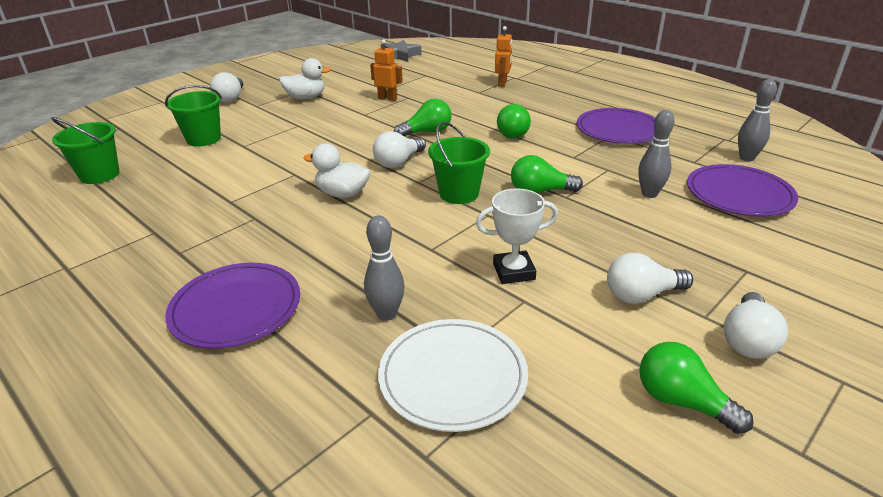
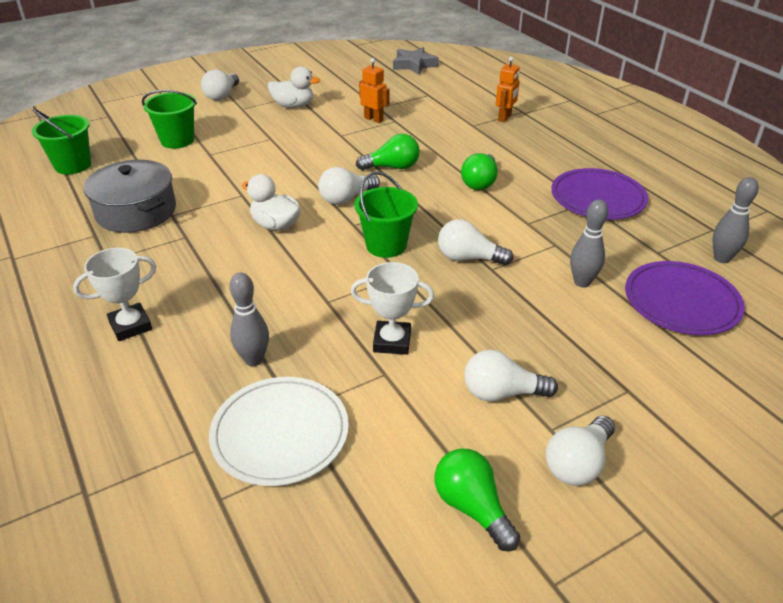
camera: 15 degrees right, 5 degrees up
(190, 204) = (136, 211): none -> grey pot
(236, 308) = (130, 326): purple plate -> white trophy
(540, 191) = (468, 258): green light bulb -> white light bulb

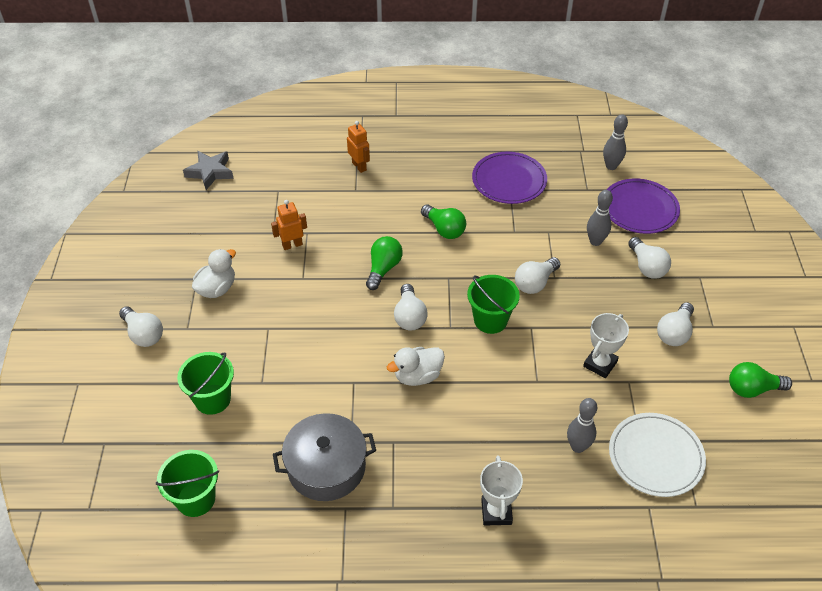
camera: 60 degrees left, 10 degrees up
(578, 463) = (742, 328): white light bulb -> white light bulb (647, 267)

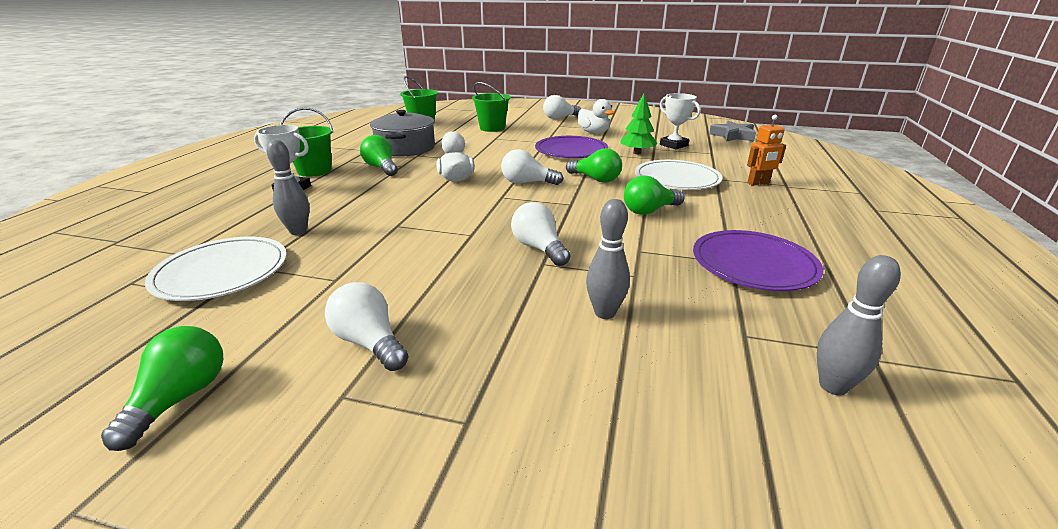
camera: 105 degrees right, 20 degrees down
(292, 245) = (637, 153): orange robot -> green tree
(364, 215) = (676, 179): none -> white plate
(407, 459) = (381, 168): none -> green light bulb
(490, 320) = (497, 215): green bucket -> green bucket (314, 171)
(600, 364) = (380, 265): white trophy -> white trophy (673, 145)
(639, 209) = (690, 391): purple plate -> purple plate (571, 151)
(647, 267) = (526, 354): white light bulb -> none

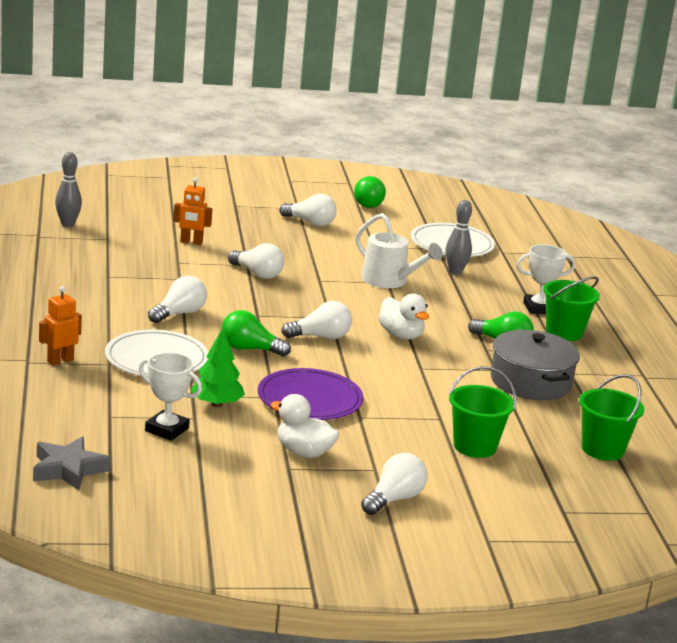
camera: 155 degrees right, 5 degrees down
(393, 226) = (390, 281): none -> white watering can
(604, 313) = (191, 242): grey bowling pin -> orange robot
(649, 211) = (179, 314): green light bulb -> white light bulb
(753, 264) = (91, 275): purple plate -> none

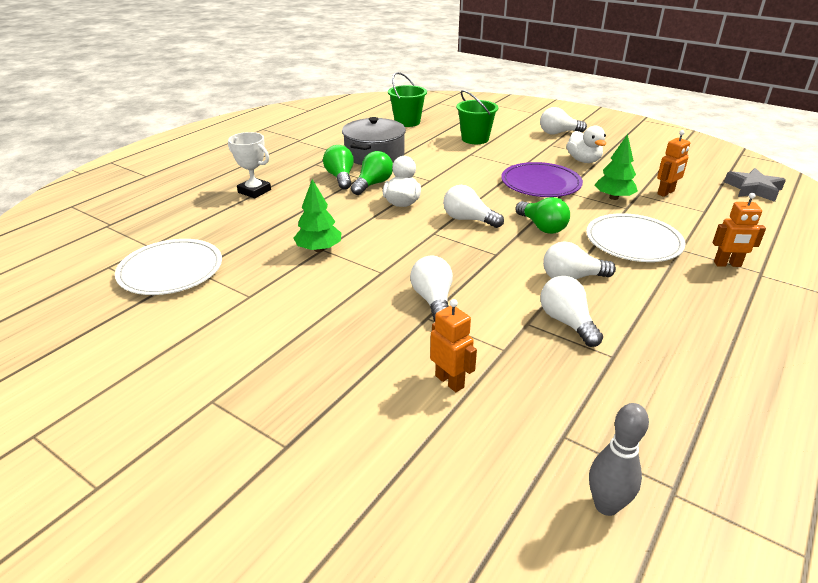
camera: 135 degrees left, 10 degrees up
(167, 429) = (666, 193): white trophy -> orange robot
(310, 223) = (249, 361): white light bulb -> white light bulb (567, 322)
(366, 203) = (111, 374): green light bulb -> green light bulb (373, 184)
(390, 281) = (319, 249): white watering can -> green tree
(455, 272) = (241, 240): grey bowling pin -> none
(564, 332) = (281, 172): green bucket -> none

